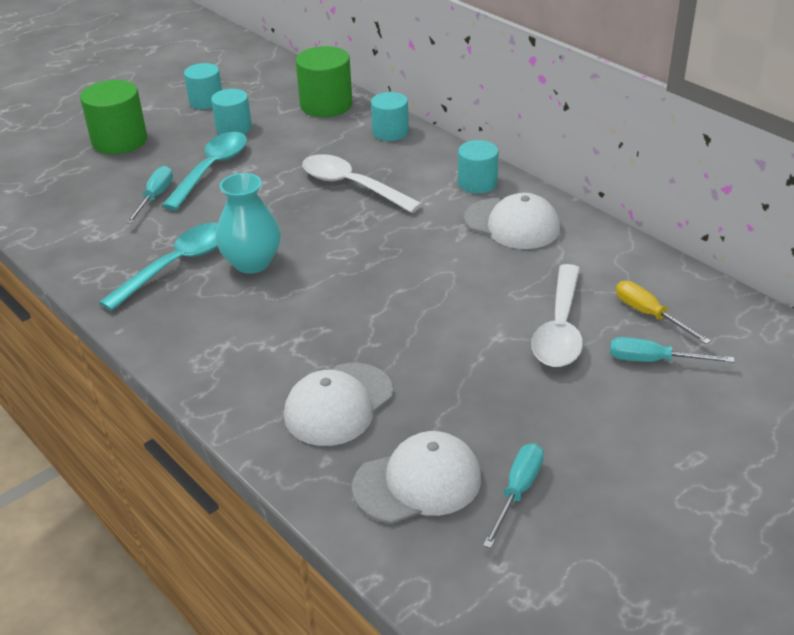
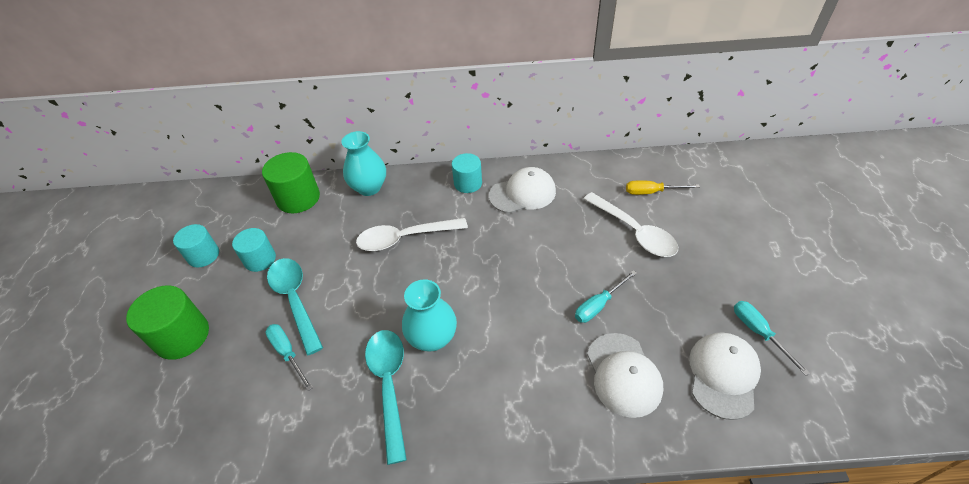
camera: 50 degrees left, 10 degrees up
(390, 132) = (369, 187): turquoise cylinder -> turquoise vase
(654, 360) = (689, 213): turquoise screwdriver -> turquoise screwdriver (598, 305)

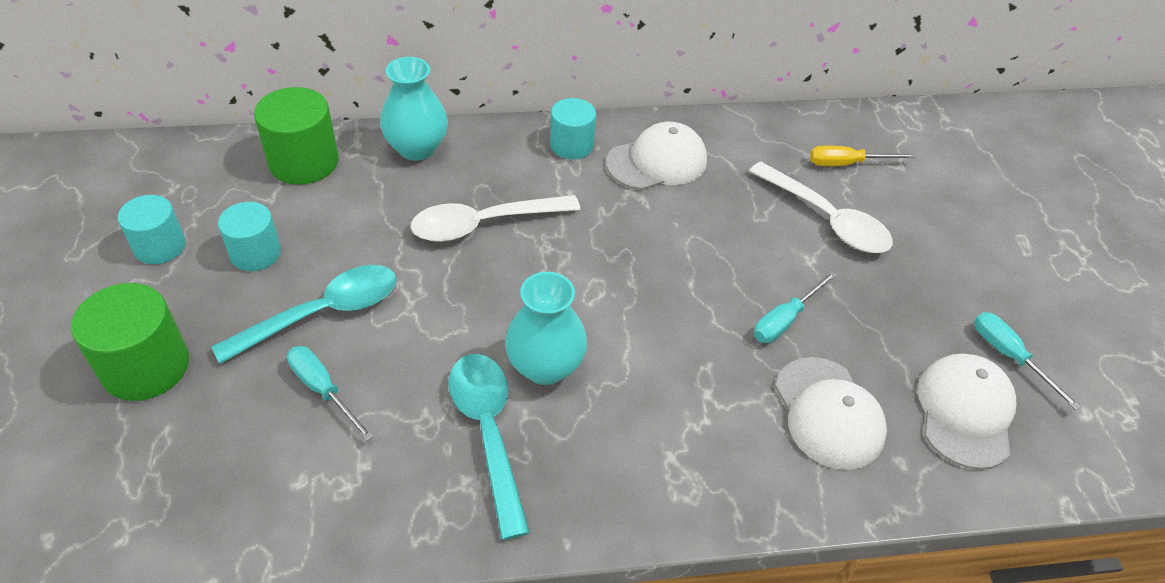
camera: 10 degrees left, 0 degrees up
(295, 300) = (322, 313): turquoise spoon -> turquoise spoon turned 90 degrees clockwise

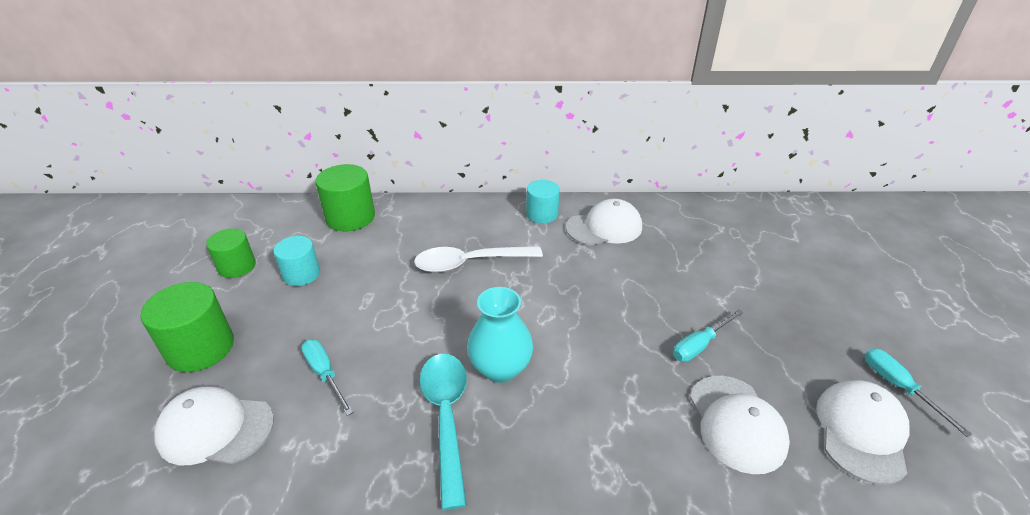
camera: 10 degrees right, 10 degrees down
(160, 246) = (237, 266): turquoise cylinder -> green cylinder
(200, 470) = (215, 429): none -> white cap
(322, 313) = (338, 318): turquoise spoon -> none
(417, 148) = (431, 212): turquoise vase -> none
(826, 219) = (735, 272): white spoon -> none
(847, 164) = (751, 234): yellow screwdriver -> none

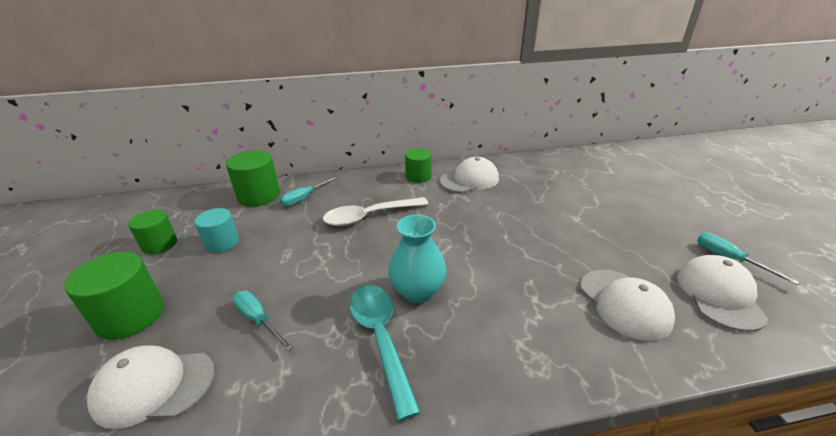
camera: 10 degrees left, 5 degrees down
(542, 214) = (418, 176): turquoise cylinder -> green cylinder
(700, 345) = (573, 251): turquoise screwdriver -> turquoise screwdriver (305, 198)

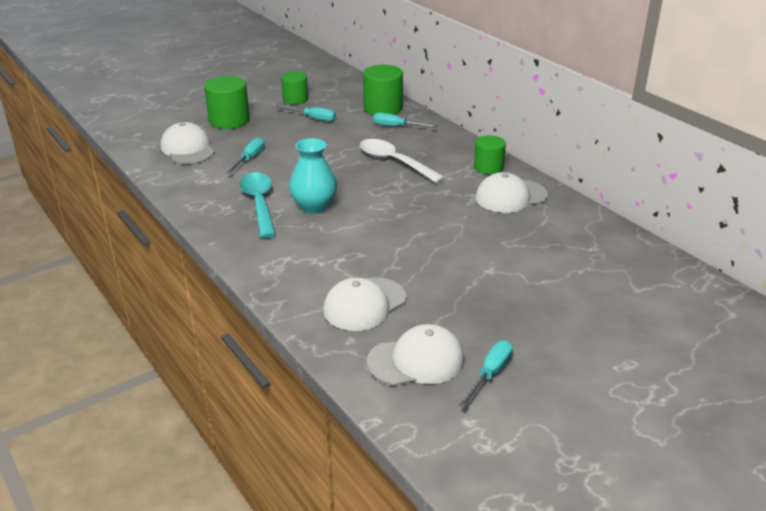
camera: 65 degrees right, 0 degrees up
(222, 243) = (313, 118): turquoise cylinder -> turquoise screwdriver
(380, 338) = (259, 204): turquoise spoon -> turquoise spoon turned 60 degrees counterclockwise
(469, 180) = (511, 196): white cap -> white cap turned 120 degrees clockwise

